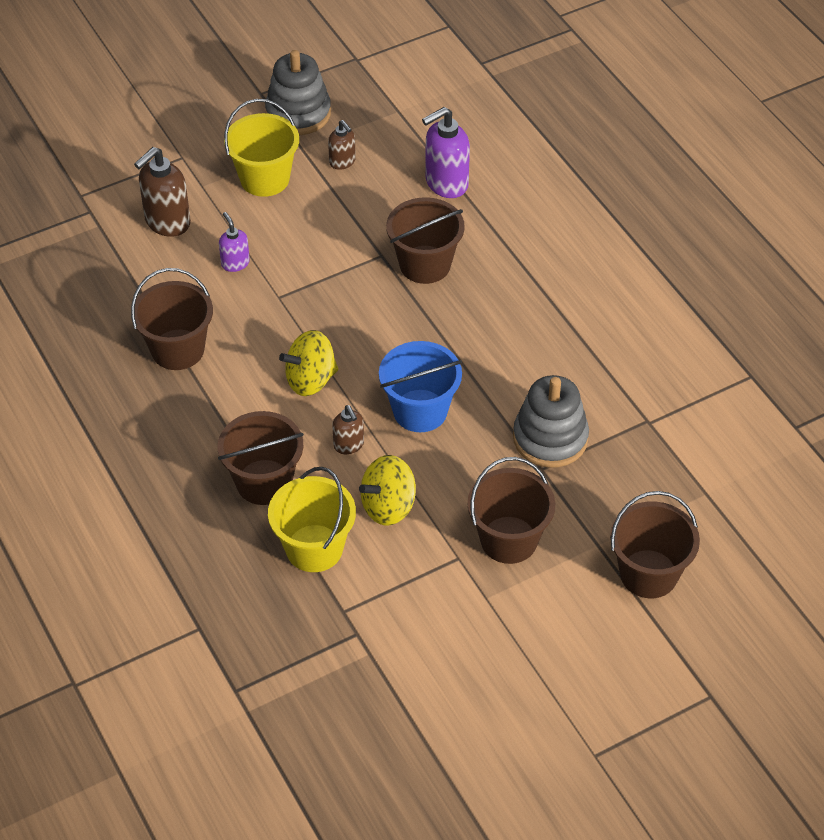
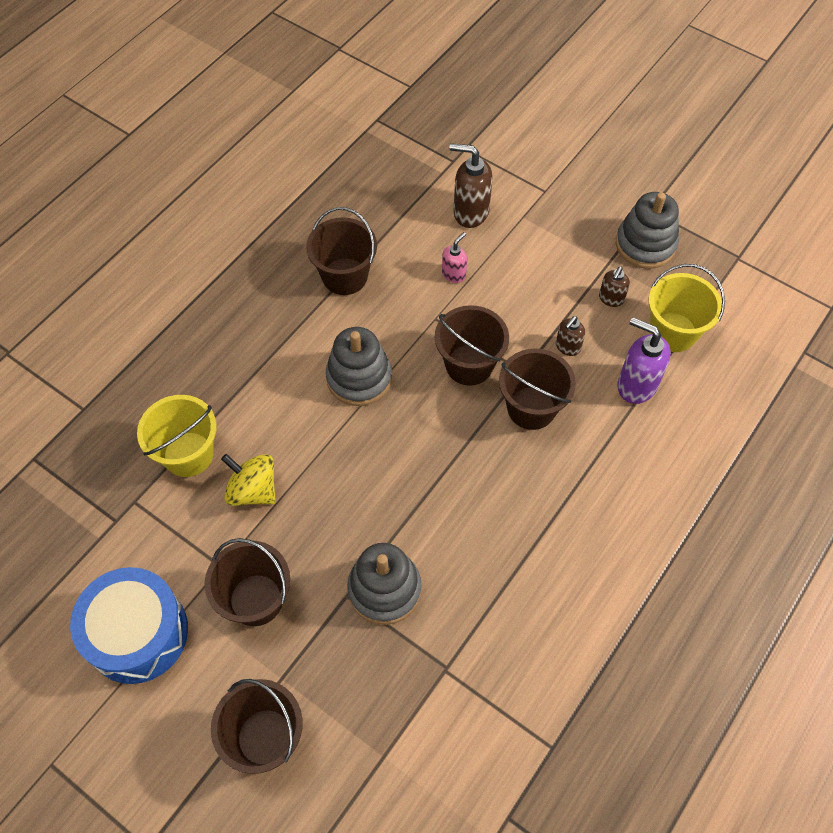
camera: 65 degrees right, 10 degrees up
(235, 263) = (454, 274): purple soap dispenser -> pink soap dispenser
(264, 482) = (240, 391): brown bucket -> brown bucket (469, 365)
(265, 179) = (556, 254): yellow bucket -> yellow bucket (673, 332)
(310, 380) = (359, 378): yellow spinning top -> grey stacking toy
(349, 445) = (304, 434): brown soap dispenser -> brown soap dispenser (567, 347)
(420, 411) = (365, 472): blue bucket -> none
(494, 647) = (137, 633): none -> blue drum

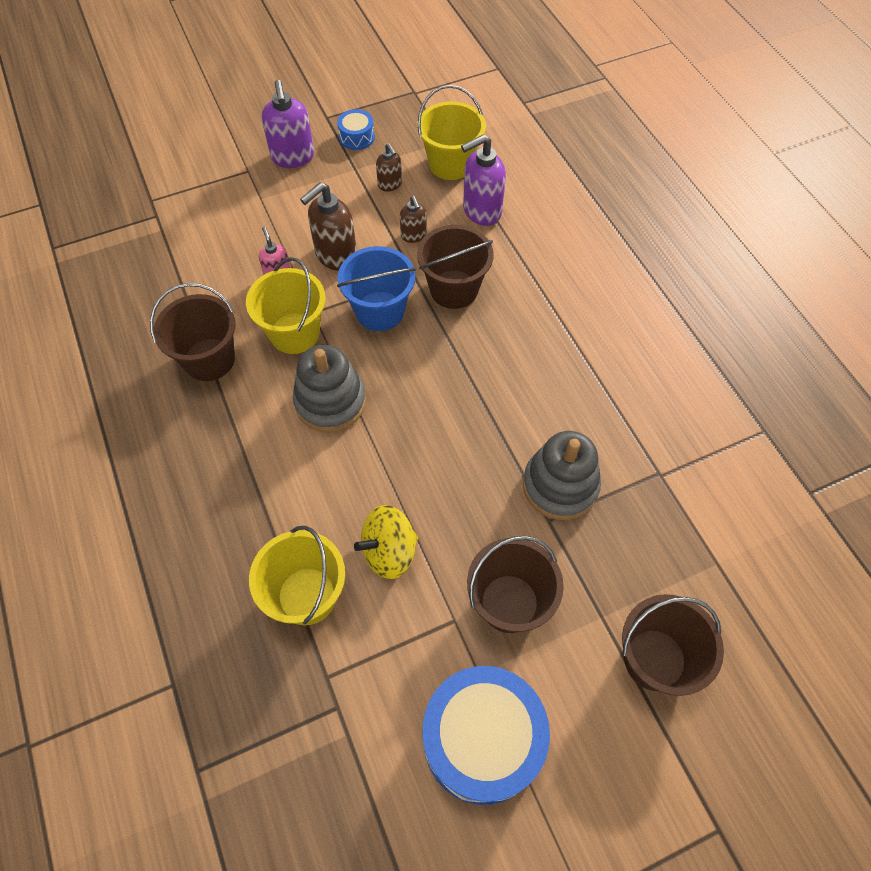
camera: 60 degrees left, 0 degrees up
(406, 317) = (294, 333): none -> yellow bucket
(469, 365) = (380, 311): brown bucket -> blue bucket
(470, 212) = (223, 231): brown soap dispenser -> brown soap dispenser (335, 256)
(584, 213) = (293, 157): none -> purple soap dispenser
(645, 245) = (357, 137): grey stacking toy -> blue drum

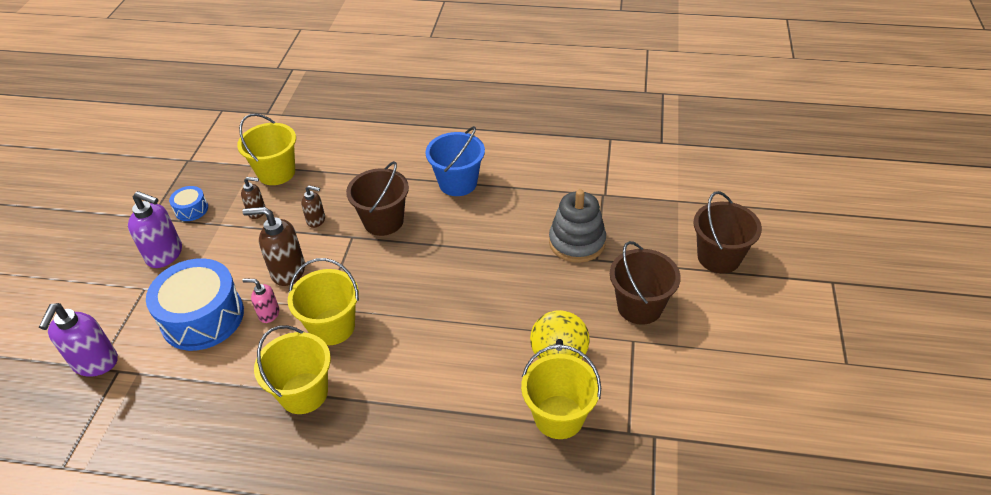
camera: 55 degrees left, 15 degrees down
(209, 359) = (303, 393): brown bucket -> yellow bucket
(330, 402) = (412, 332): grey stacking toy -> none
(335, 256) = (287, 271): brown soap dispenser -> brown soap dispenser turned 105 degrees clockwise
(380, 311) = (362, 269): blue bucket -> blue bucket (458, 183)
(481, 211) = (334, 177): purple soap dispenser -> purple soap dispenser (95, 363)
(482, 739) = (722, 364): blue drum -> blue drum (203, 317)

